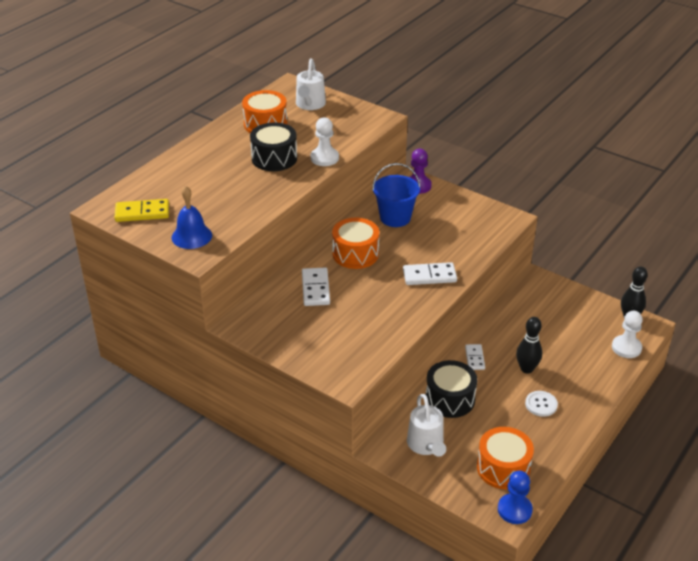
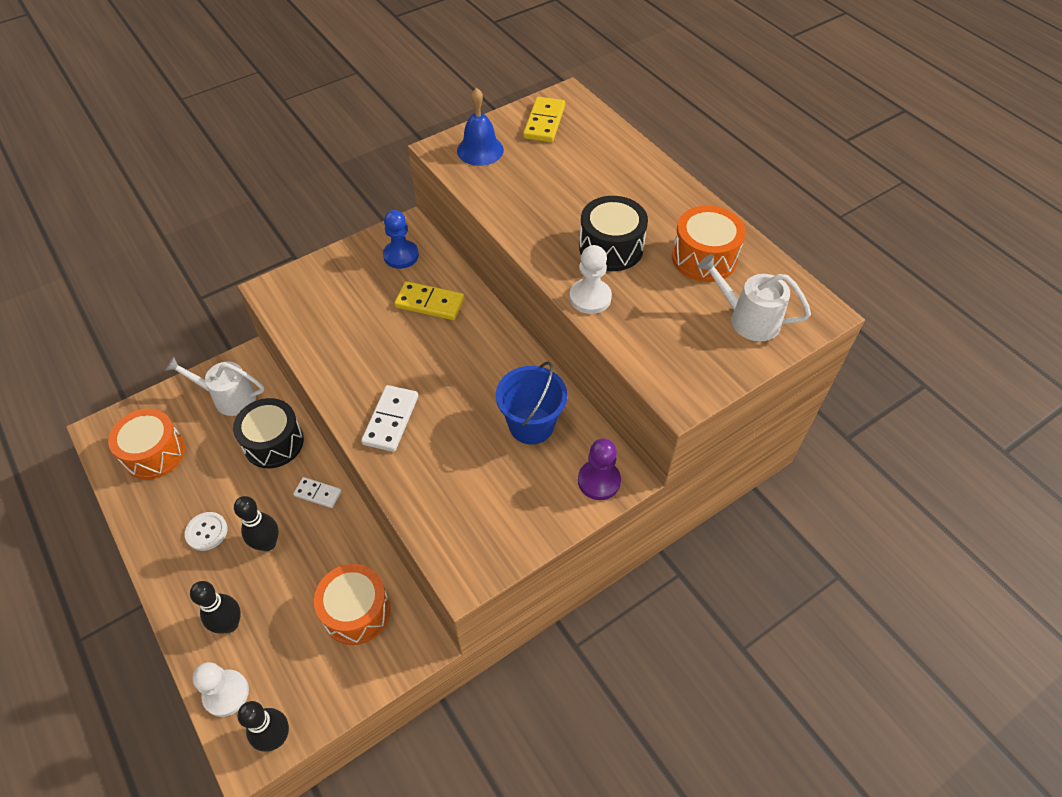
camera: 110 degrees right, 15 degrees up
(315, 289) = (430, 303): white domino -> yellow domino
(355, 254) = (474, 358): orange drum -> orange drum (356, 611)
(514, 510) = (103, 441): blue pawn -> blue pawn (401, 255)
(589, 364) = (230, 624): none -> black bowling pin

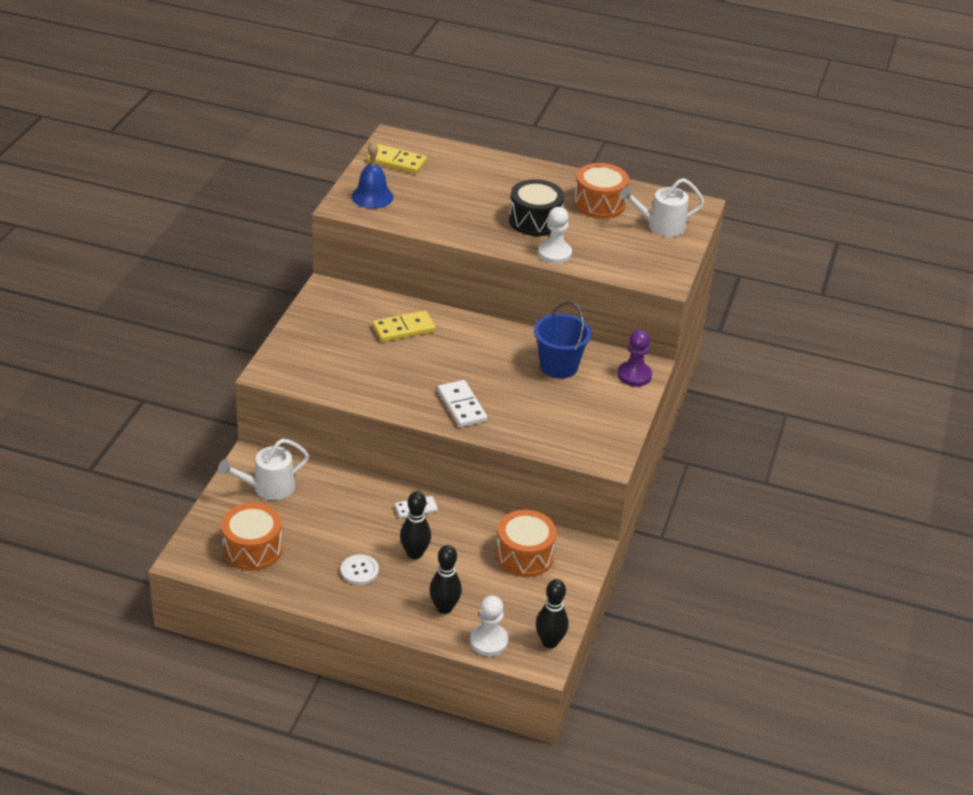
camera: 40 degrees left, 15 degrees down
(273, 442) = (342, 497): black drum -> none
(401, 255) = (343, 309): blue pawn -> none
(544, 122) = (396, 161): yellow domino -> yellow domino turned 45 degrees counterclockwise

